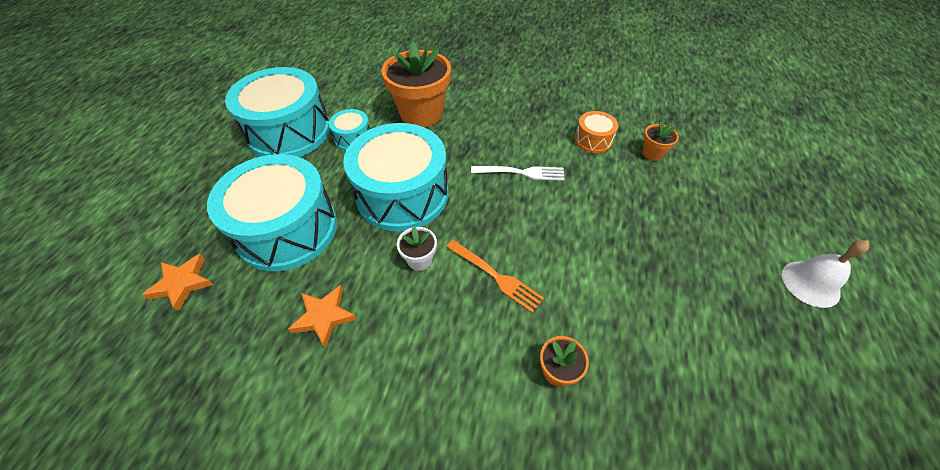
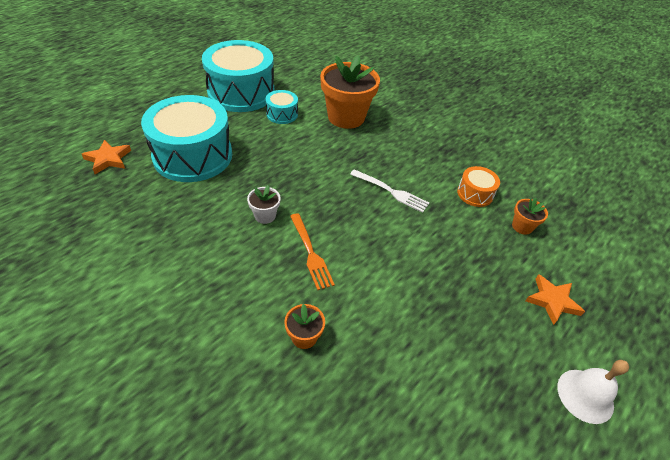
camera: 25 degrees right, 5 degrees down
(324, 316) = (175, 220): orange star -> orange star (552, 301)
(402, 195) = (287, 167): turquoise drum -> none

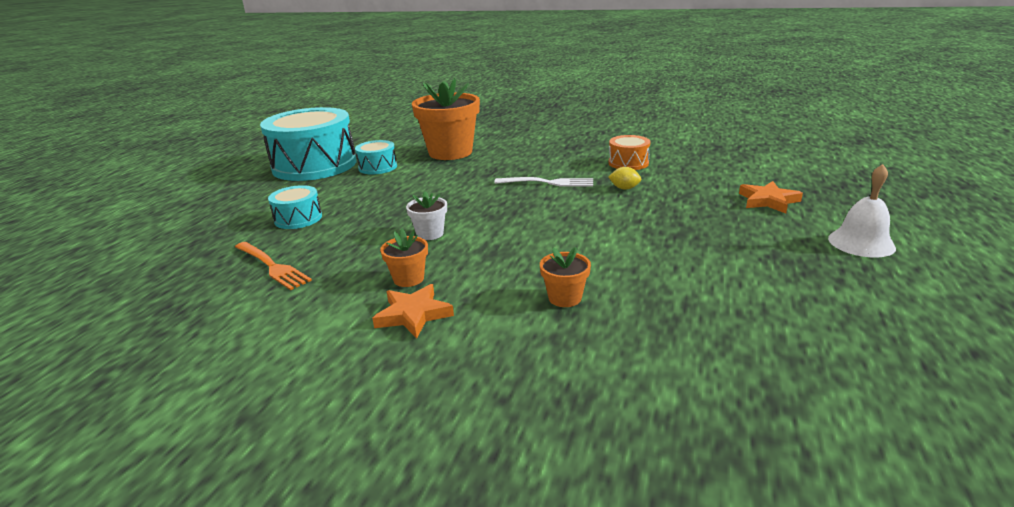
camera: 20 degrees left, 20 degrees down
(108, 159) = (185, 250): orange star -> orange star (413, 314)
(193, 155) = (298, 218): turquoise drum -> turquoise drum, size x0.46
(310, 253) = (508, 242): orange fork -> orange fork (272, 266)
(445, 227) = (624, 188): none -> yellow lemon
(522, 226) = (691, 169): orange flower pot -> orange flower pot (408, 279)

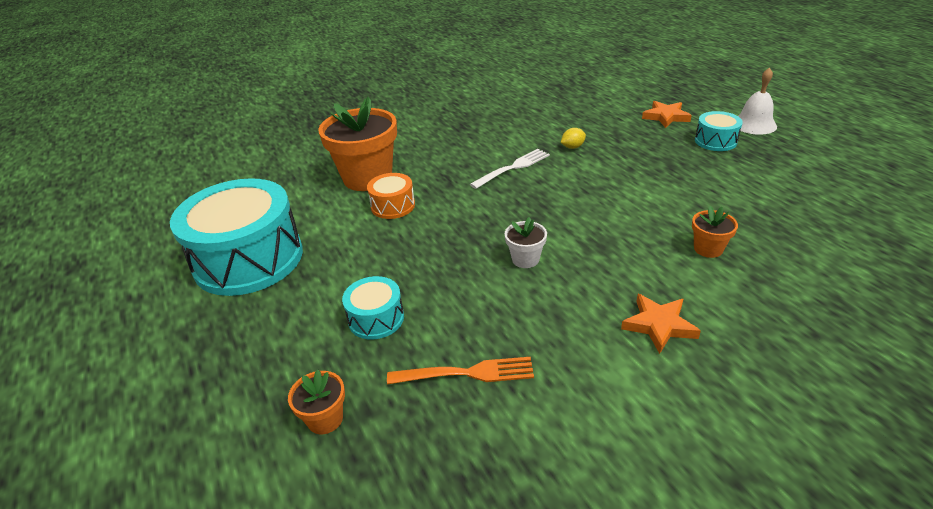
camera: 45 degrees left, 10 degrees up
(378, 167) = (329, 226): turquoise drum -> turquoise drum (715, 141)
(408, 279) = (595, 303): orange flower pot -> orange flower pot (325, 419)
(628, 163) = (531, 124): orange drum -> orange drum (393, 206)

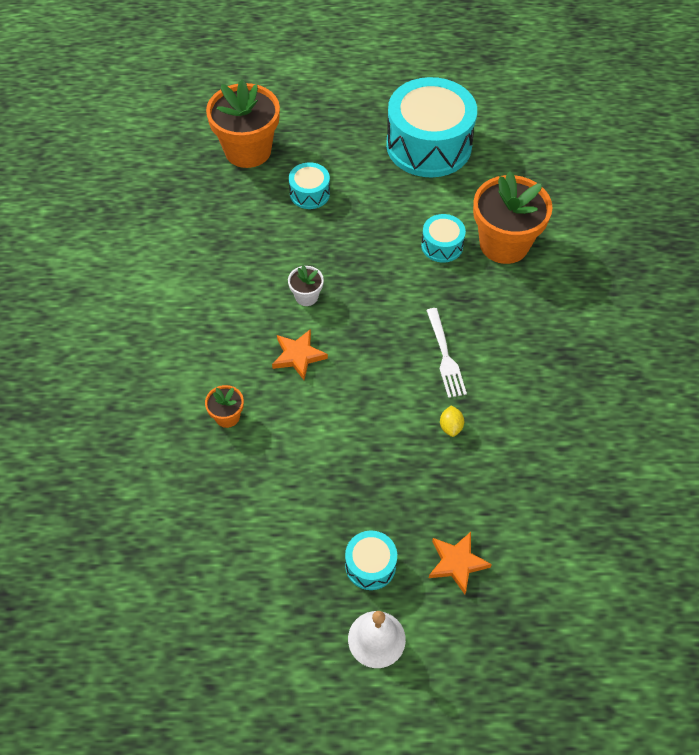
camera: 115 degrees right, 20 degrees up
(325, 419) = (248, 150): orange flower pot -> orange flower pot, size x2.21
(393, 206) = (442, 246): orange drum -> turquoise drum
(466, 373) = (229, 218): orange fork -> none
(659, 325) = (186, 331): orange star -> orange star (298, 356)

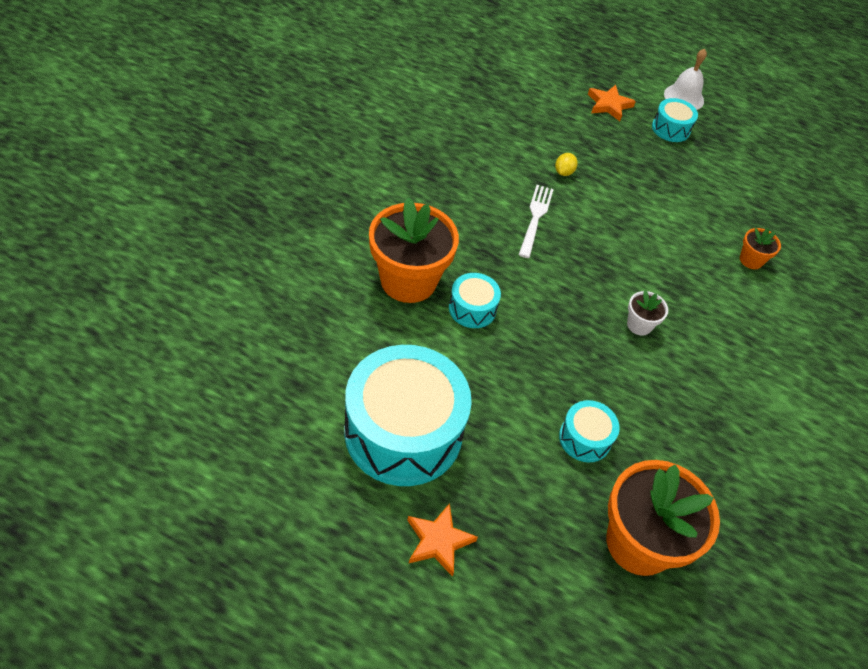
camera: 160 degrees left, 5 degrees down
(298, 356) = (669, 277): orange star -> orange star (438, 541)

